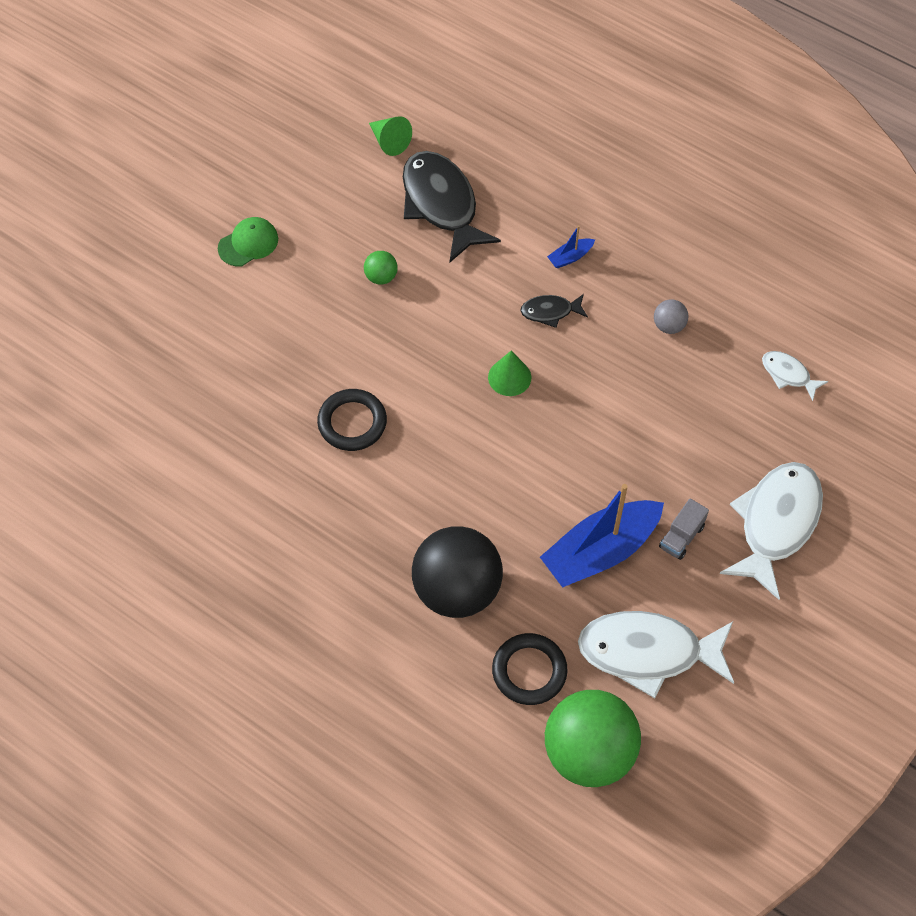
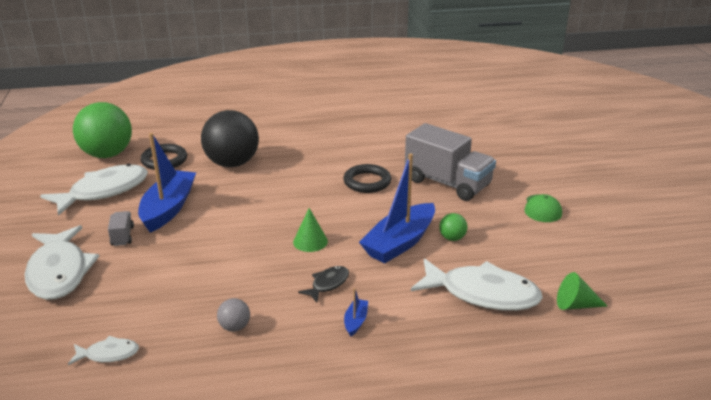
camera: 135 degrees right, 30 degrees down
(277, 351) = (447, 183): none -> grey truck
(433, 309) = (400, 243): none -> blue boat
(441, 204) = (482, 293): black fish -> white fish

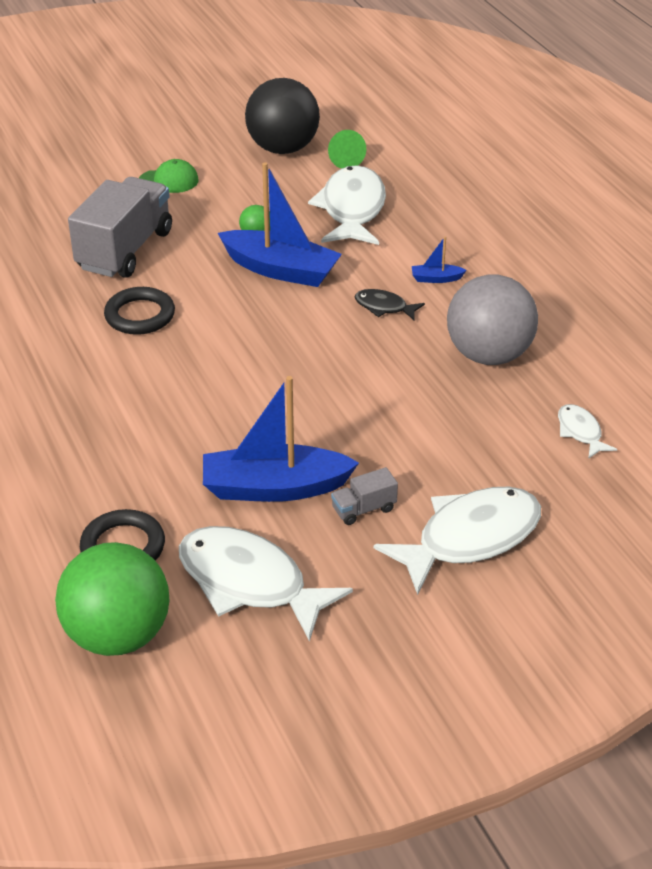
camera: 105 degrees left, 10 degrees up
(232, 163) = (116, 460): black ball -> black ball (283, 149)
(235, 327) = (488, 355): grey ball -> grey ball, size x2.39
(310, 241) = (305, 336): green cone -> none

